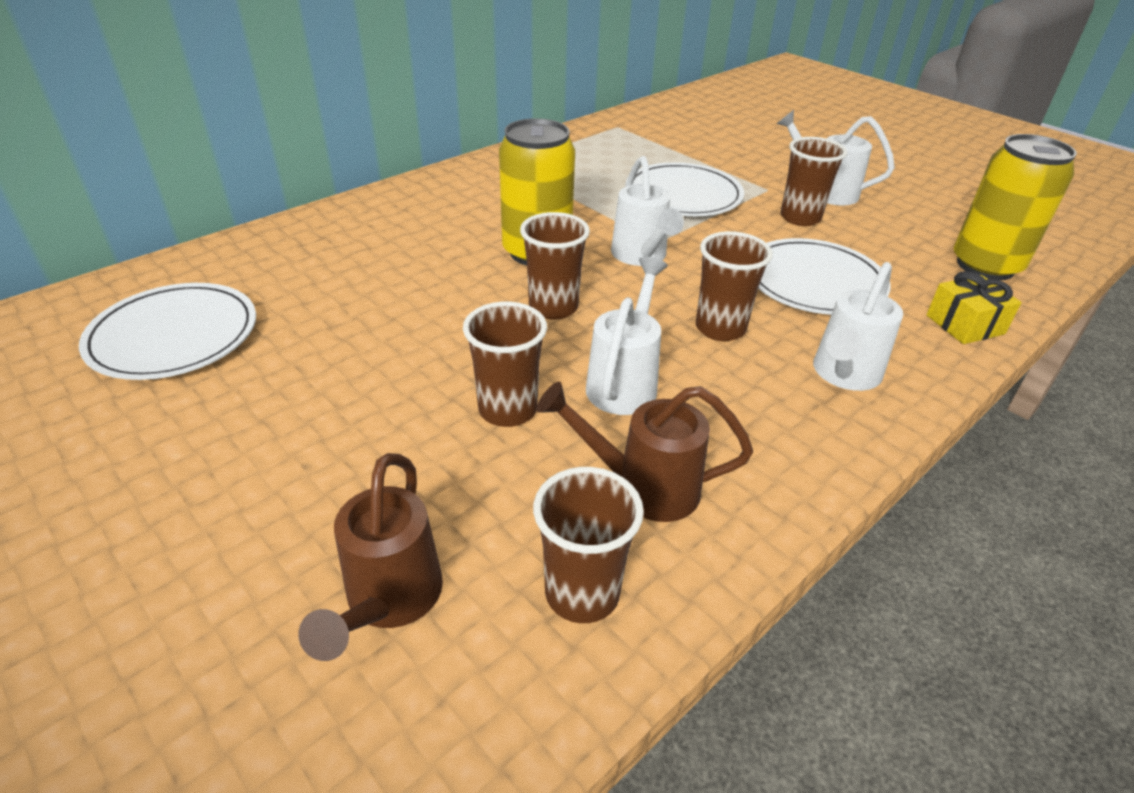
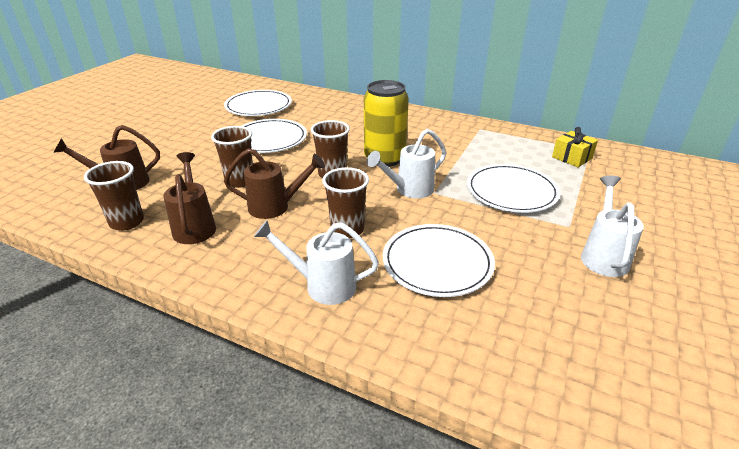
camera: 70 degrees right, 5 degrees down
(359, 348) = (269, 139): none -> white plate
(625, 382) = (276, 207): white watering can -> brown watering can
(800, 218) = (536, 247): brown cup -> none
(965, 324) = (434, 351): yellow gift -> yellow gift (572, 157)
(985, 266) = (561, 369): yellow can -> none

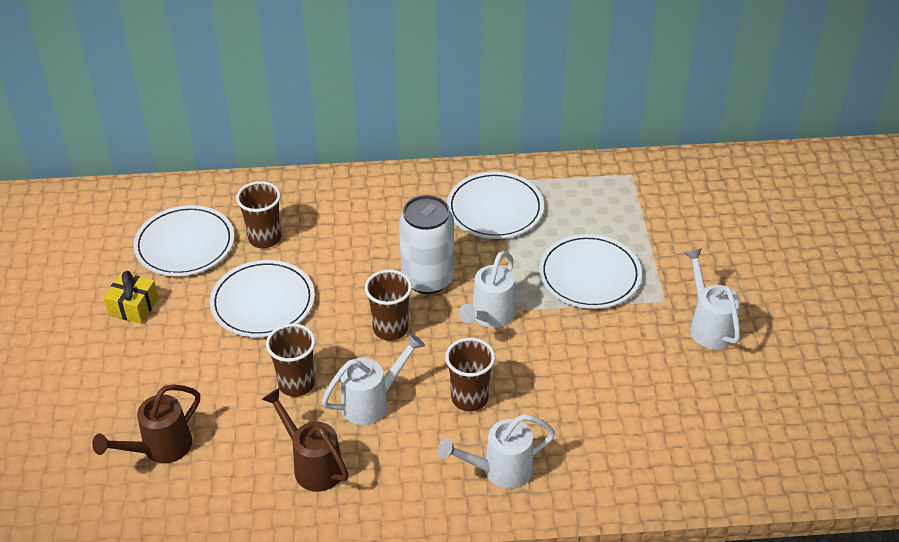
camera: 30 degrees left, 10 degrees up
(127, 222) = (233, 494): brown cup -> brown cup (265, 238)
(276, 207) = (372, 402): brown watering can -> white watering can
(384, 158) = (428, 279): yellow can -> white can
(437, 263) = (578, 399): white plate -> white plate (495, 209)
(572, 157) = (620, 195): yellow gift -> yellow gift (133, 307)

